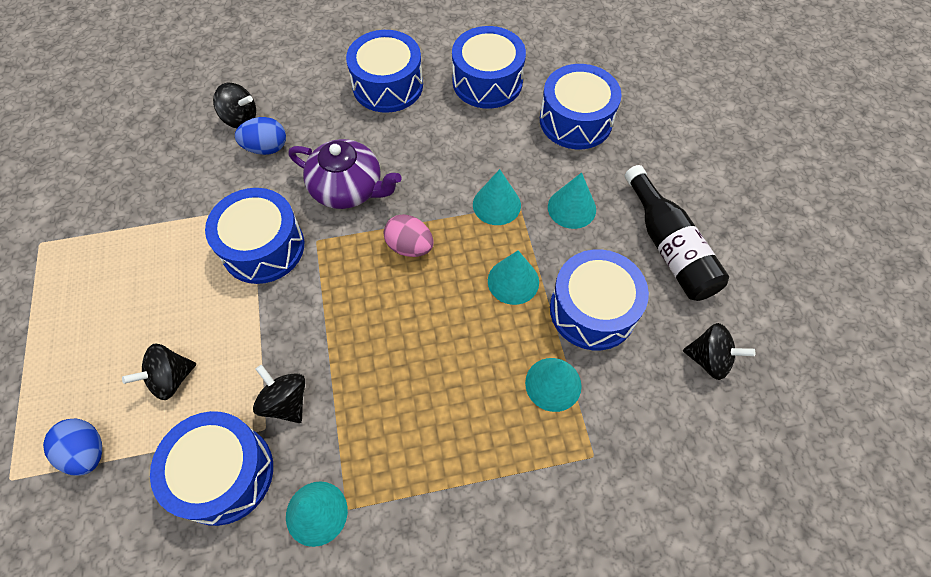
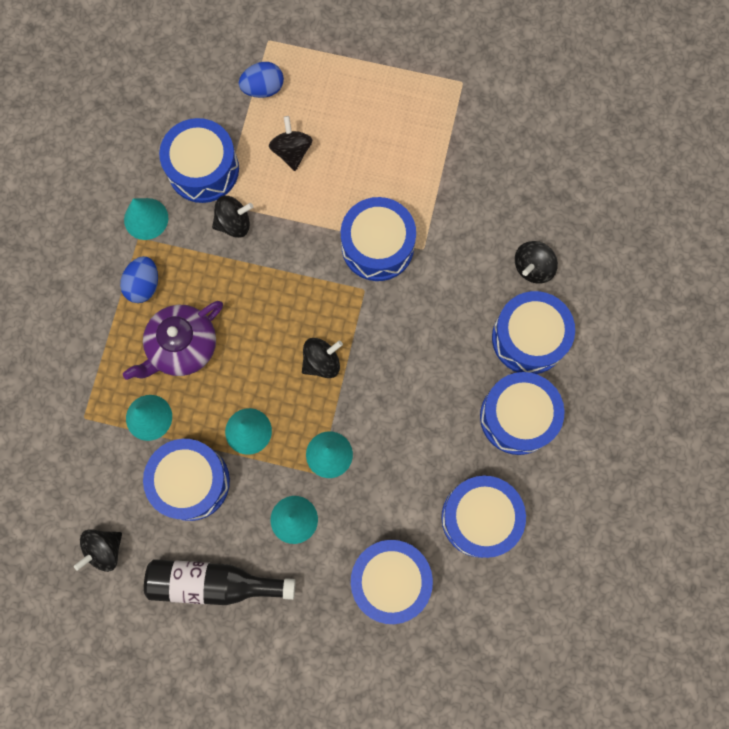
camera: 115 degrees right, 15 degrees up
(266, 148) = (486, 280): blue egg -> blue egg (144, 285)
(311, 100) = (528, 338): none -> blue drum
(348, 189) = (406, 334): purple teapot -> purple teapot (182, 346)
(410, 246) = (322, 362): pink egg -> black spinning top

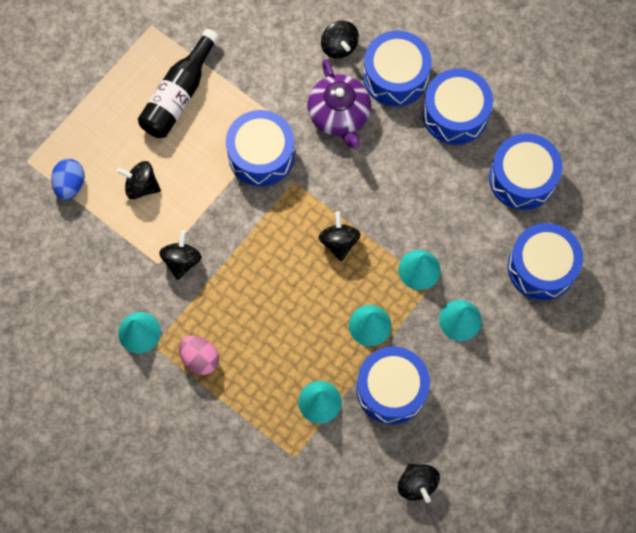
camera: 65 degrees left, 5 degrees down
(144, 285) = (200, 358): blue egg -> pink egg
(182, 346) = (271, 349): purple teapot -> purple teapot (339, 115)
(203, 169) = (118, 265): blue drum -> none
(214, 583) = (484, 405): black bottle -> black bottle (179, 95)

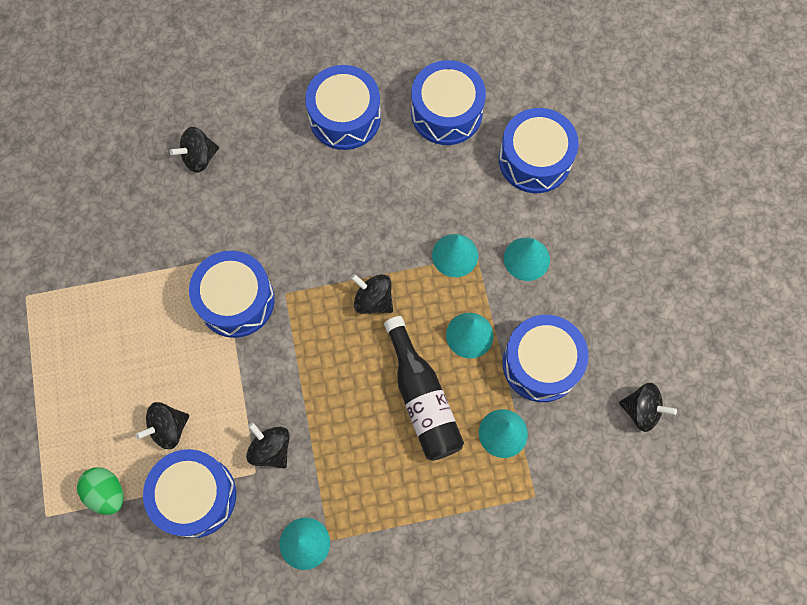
camera: 50 degrees left, 0 degrees up
(70, 185) = (107, 493): blue egg -> green egg
(179, 95) = (114, 325): black bottle -> black bottle (422, 399)
(200, 358) = (376, 507): pink egg -> none
(339, 46) = (199, 157): black spinning top -> black spinning top turned 135 degrees clockwise
(339, 115) = (260, 207): purple teapot -> none
(395, 76) = (268, 135): blue drum -> blue drum (195, 496)

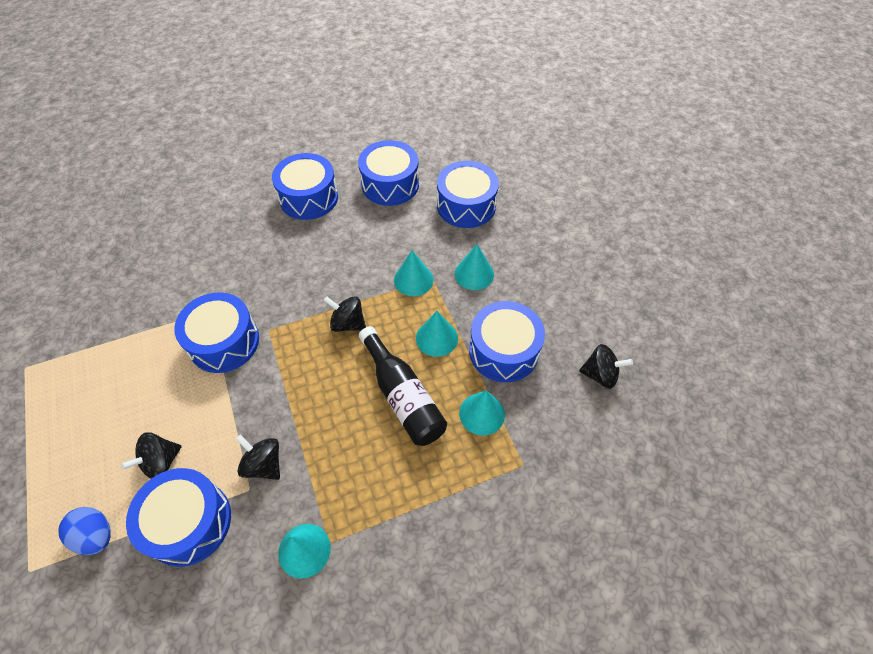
camera: 10 degrees left, 15 degrees down
(107, 493) = (96, 535): green egg -> blue egg
(199, 157) = (188, 240): black spinning top -> none

